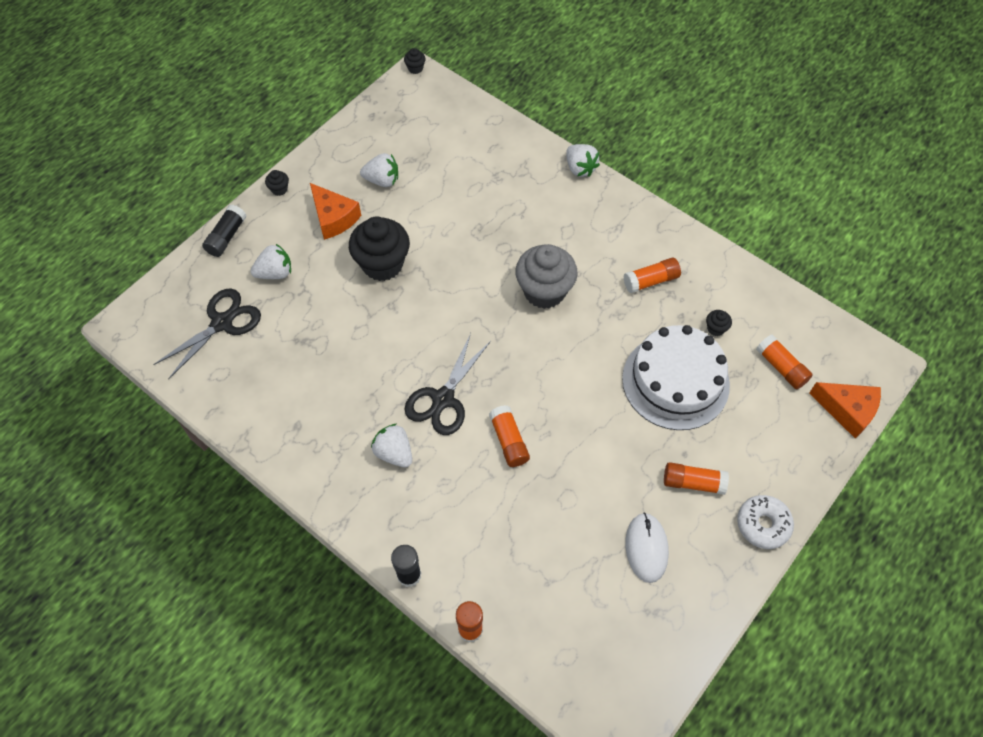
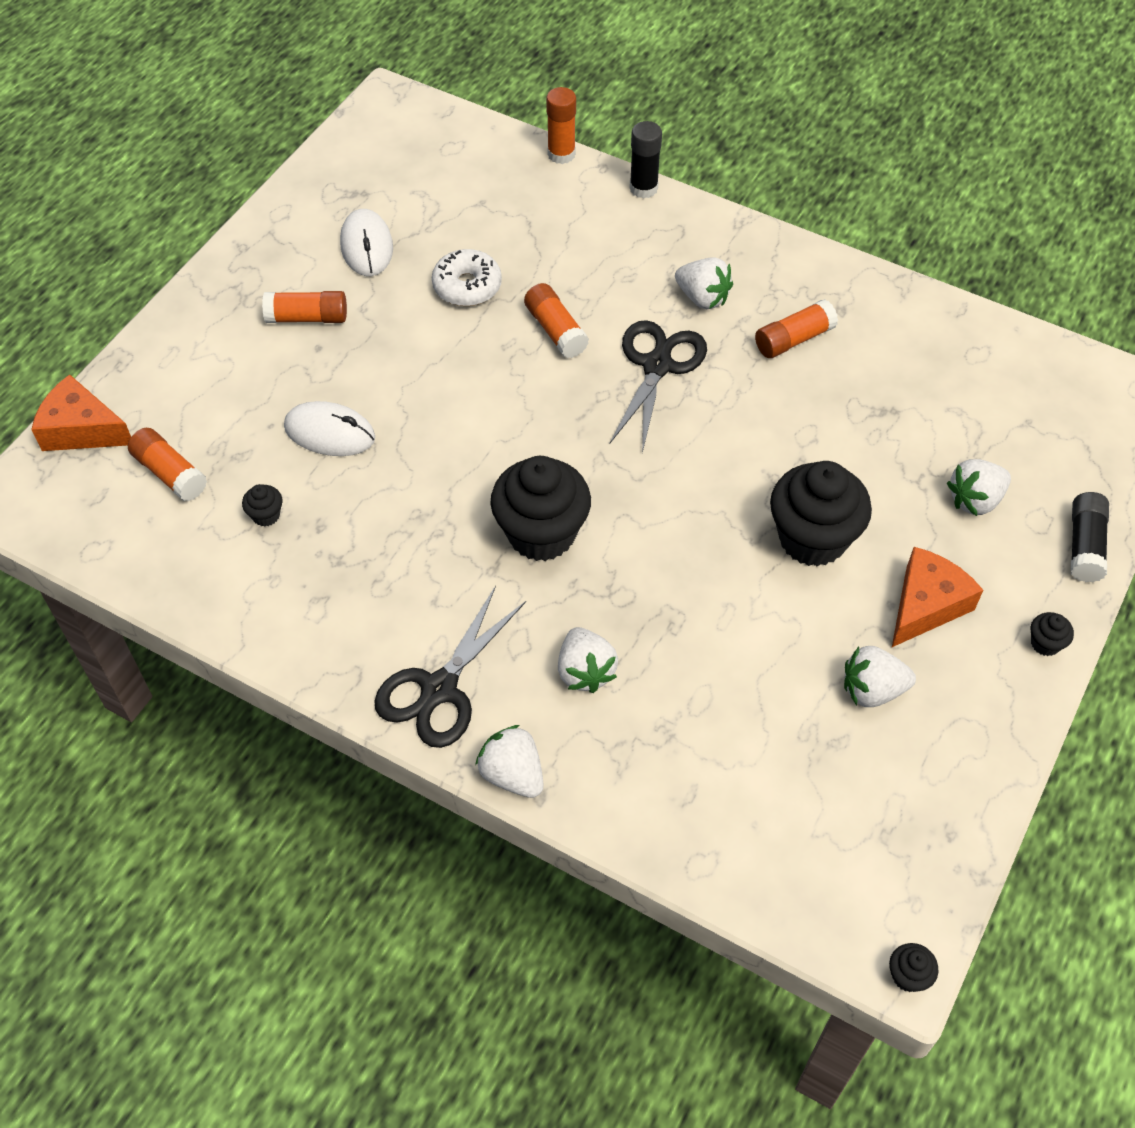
camera: 170 degrees right, 5 degrees down
(222, 323) = (1013, 417): black scissors -> black scissors (439, 689)
(334, 218) = (926, 605): orange cheese -> orange cheese turned 90 degrees clockwise
(533, 211) = (585, 671): none -> white strawberry
(544, 291) = (541, 533): grey cupcake -> black cupcake
(651, 281) = (369, 576): orange glue stick -> orange glue stick (793, 339)
(675, 381) = (330, 433): white cake -> white mouse
(763, 524) = (220, 287): white donut -> white donut (467, 286)

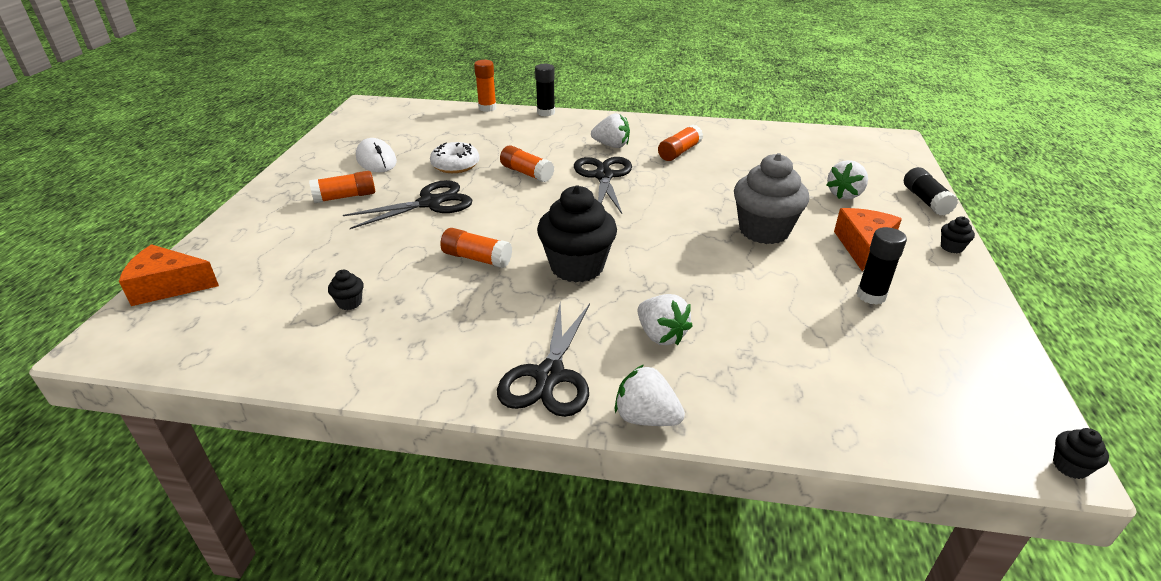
camera: 20 degrees left, 20 degrees down
(170, 473) = (256, 296): orange glue stick -> orange glue stick (476, 258)
(330, 433) = (386, 248): white mouse -> none
(408, 360) = (430, 203): none -> black scissors
(812, 538) = (764, 231): black cupcake -> grey cupcake
(872, 690) = (871, 296): white strawberry -> black glue stick

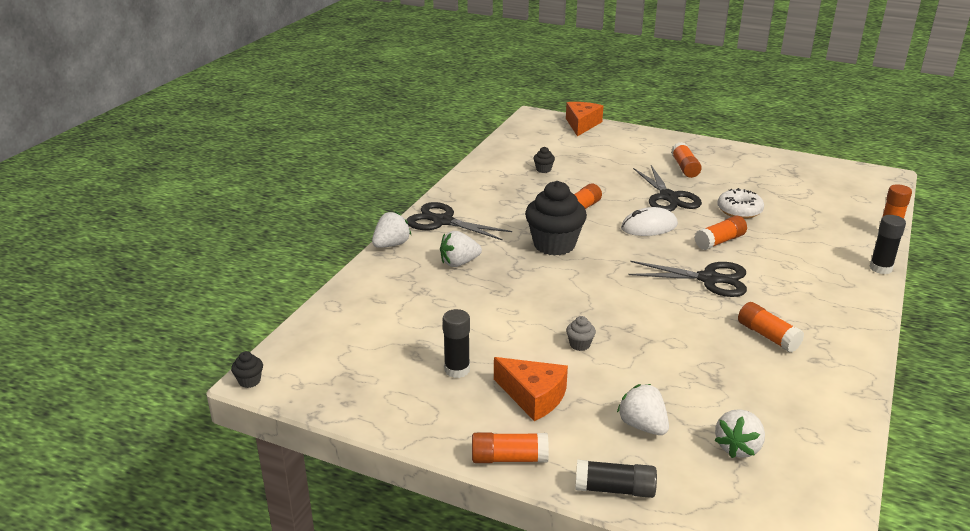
camera: 105 degrees right, 5 degrees down
(376, 160) = (751, 179): white mouse -> white mouse (649, 226)
(611, 145) = (785, 295): white strawberry -> white strawberry (738, 447)
(764, 231) = (580, 345): grey cupcake -> grey cupcake, size x0.41
(951, 247) = (509, 458): black cupcake -> orange glue stick

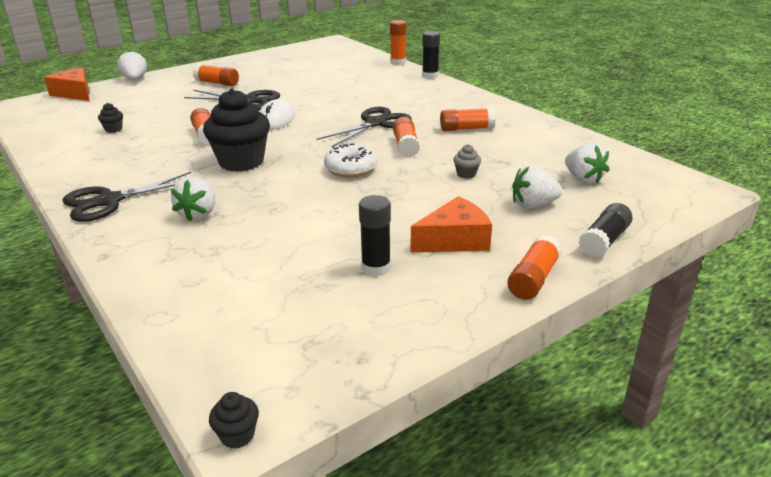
camera: 60 degrees left, 0 degrees up
(391, 245) = (100, 243): white strawberry -> white strawberry (135, 79)
(580, 345) = (402, 196): grey cupcake -> grey cupcake (466, 174)
(720, 241) = (333, 105): orange glue stick -> orange glue stick (405, 146)
(739, 211) = (304, 87): white donut -> white donut (350, 169)

